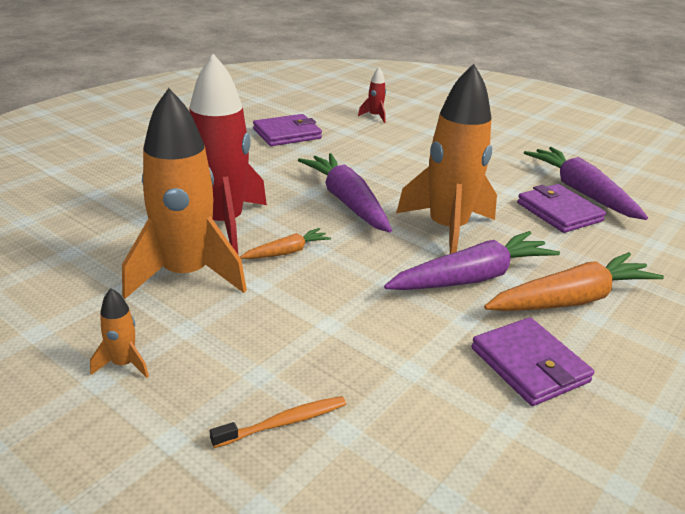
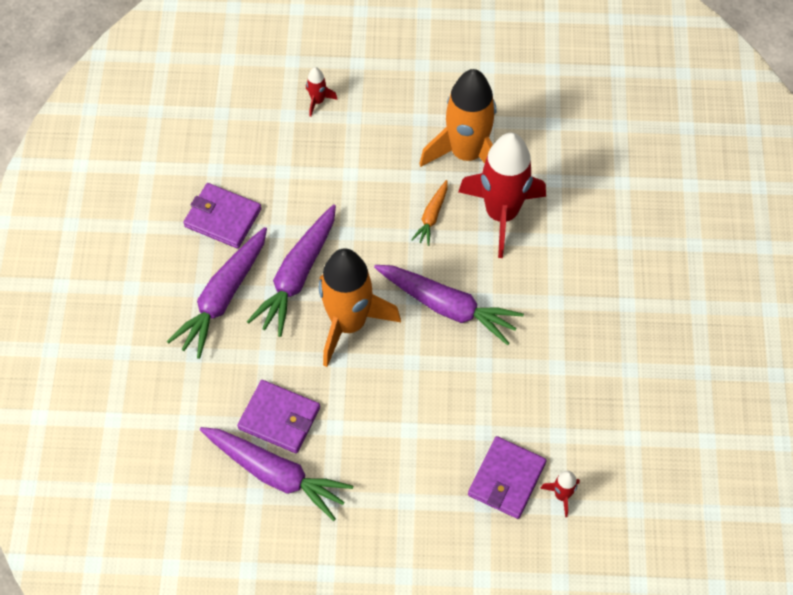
camera: 145 degrees right, 30 degrees up
(124, 364) = (422, 79): orange rocket -> none
(284, 422) = (318, 101): orange toothbrush -> red rocket
(287, 134) = (600, 383): purple wallet -> purple wallet (506, 479)
(571, 300) = (223, 297): orange carrot -> purple carrot

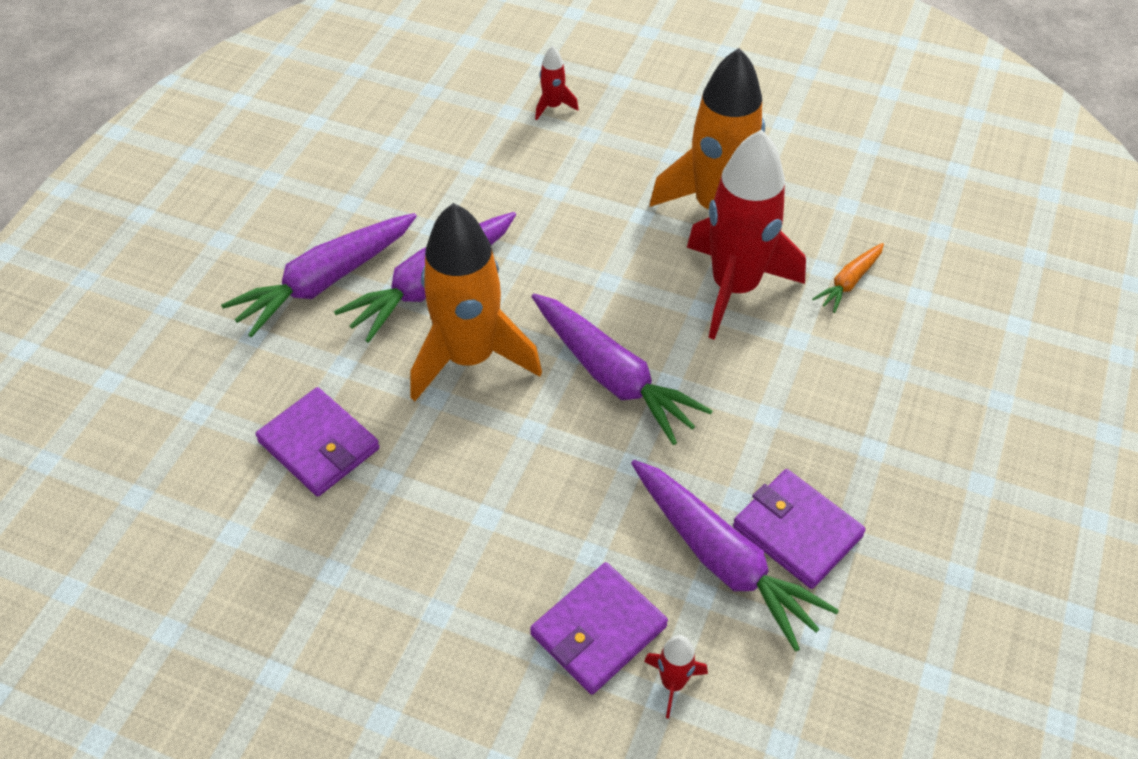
camera: 20 degrees right, 10 degrees down
(223, 218) = (373, 196): purple wallet -> purple wallet (797, 531)
(275, 473) = (276, 514): purple carrot -> purple carrot (722, 559)
(432, 216) = (639, 265): orange carrot -> orange carrot (849, 282)

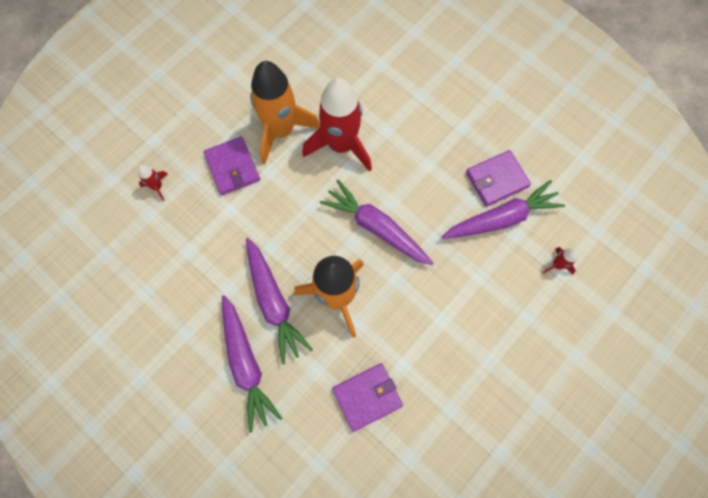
camera: 70 degrees left, 20 degrees up
(598, 631) = (522, 288): purple wallet -> purple wallet (232, 167)
(612, 376) = (377, 228): purple carrot -> purple carrot turned 120 degrees counterclockwise
(849, 282) = (359, 90): orange carrot -> none

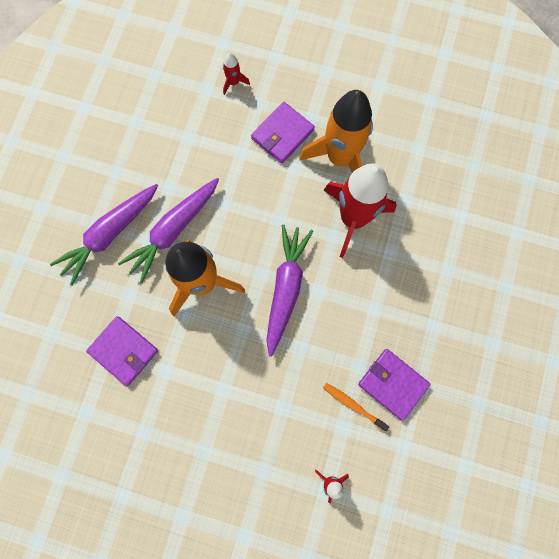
camera: 65 degrees right, 5 degrees up
(501, 218) = (353, 405): purple carrot -> orange toothbrush

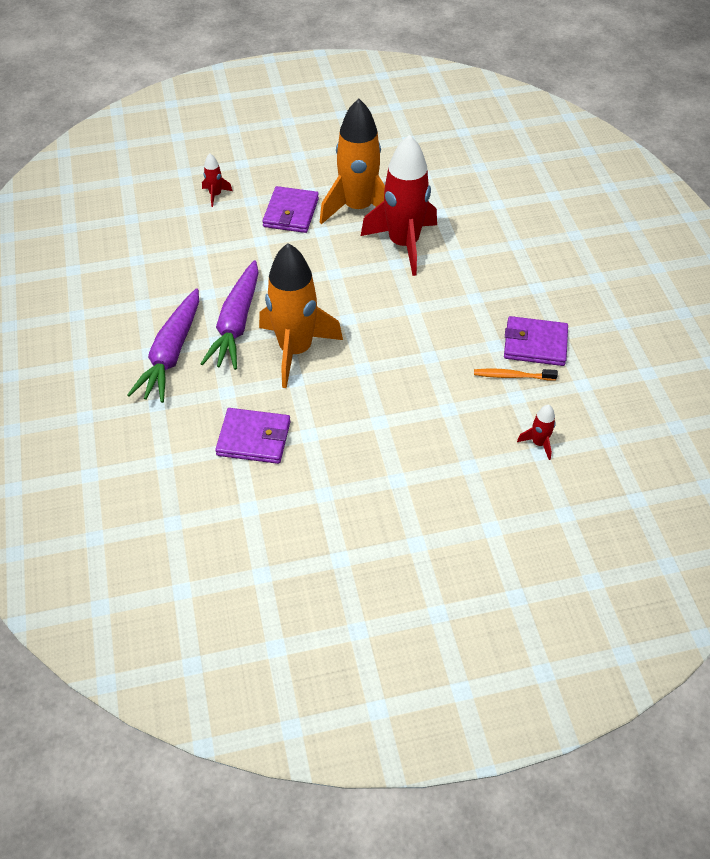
camera: 30 degrees left, 25 degrees down
(285, 289) = (381, 320): purple carrot -> none

